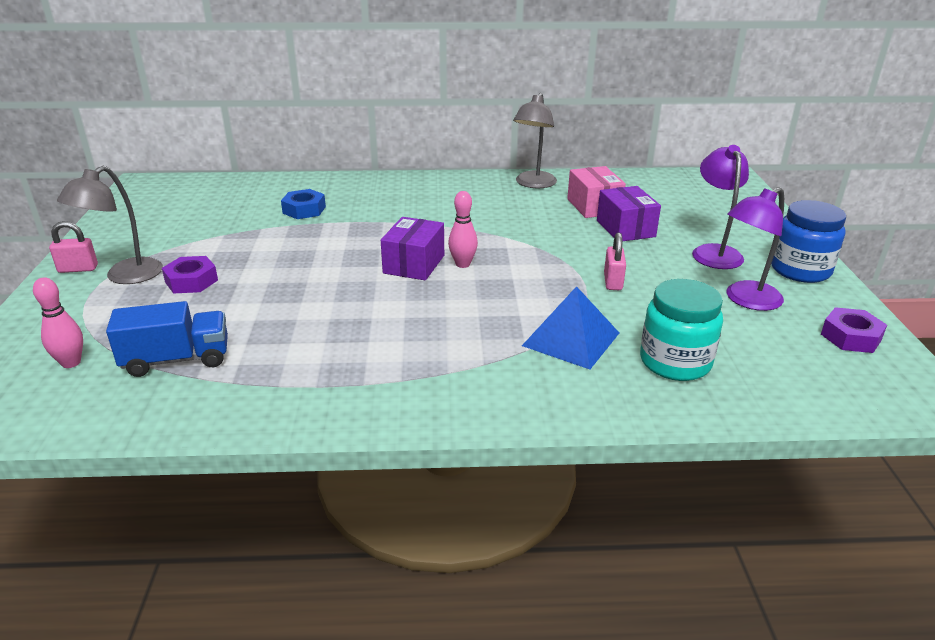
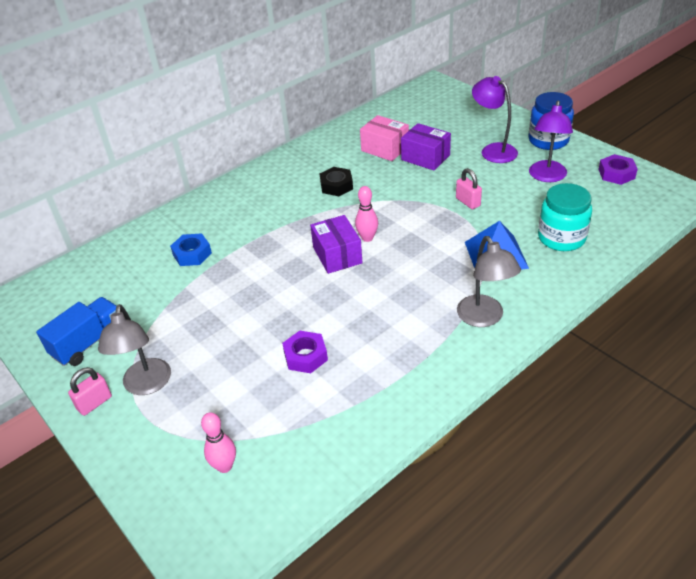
camera: 35 degrees left, 10 degrees up
(177, 359) = (294, 415): blue truck -> blue truck (89, 343)
(191, 281) = (205, 357): purple nut -> purple nut (305, 356)
(500, 214) = (336, 186): none -> black nut
(533, 184) = (323, 148): grey lamp -> grey lamp (484, 318)

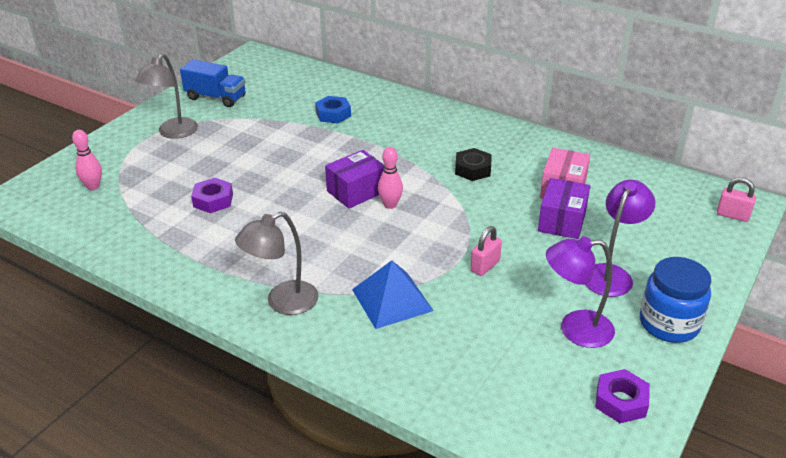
camera: 70 degrees right, 5 degrees down
(94, 403) = (154, 117): pink padlock -> pink padlock (732, 215)
(146, 385) = (173, 133): grey lamp -> grey lamp turned 45 degrees counterclockwise
(561, 238) = (443, 352): turquoise jar -> none

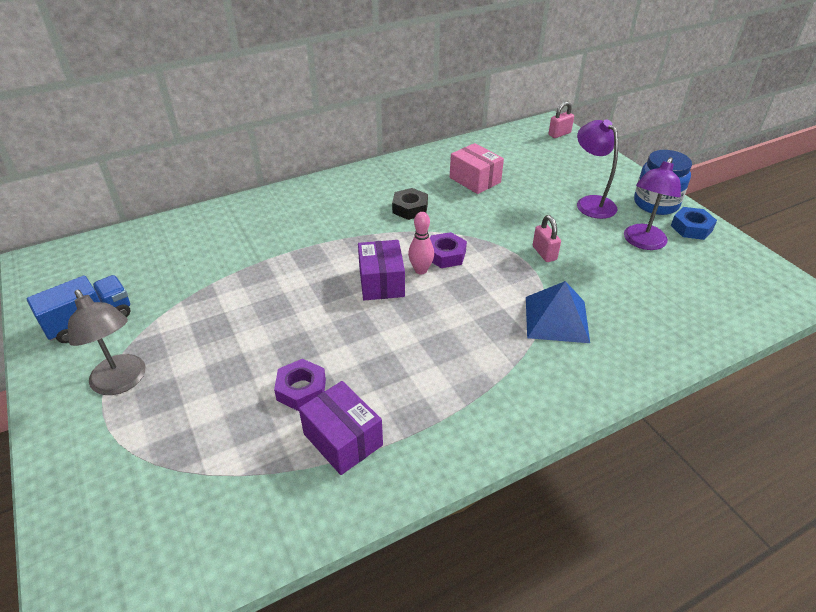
camera: 60 degrees left, 5 degrees up
(93, 186) = (157, 501): pink bowling pin -> none
(283, 302) = (518, 391): grey lamp -> none
(333, 114) = (235, 250): blue nut -> blue nut (691, 228)
(562, 221) = (514, 197): purple box -> purple box (343, 439)
(621, 401) = (725, 255): purple nut -> purple nut (445, 255)

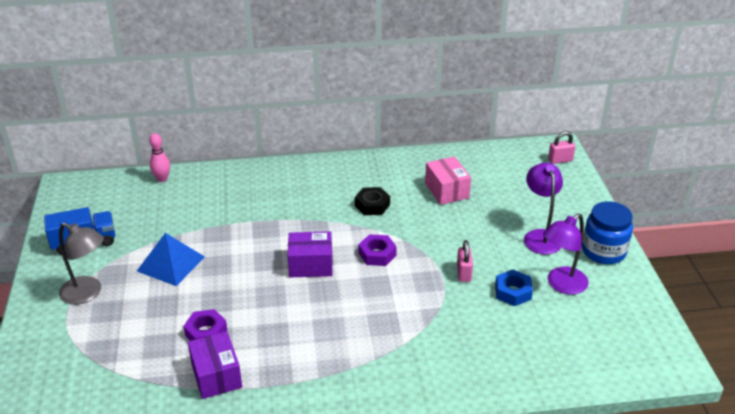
camera: 20 degrees right, 5 degrees down
(122, 382) = (88, 293): grey lamp -> grey lamp turned 45 degrees counterclockwise
(381, 282) = (311, 265): purple box -> purple box turned 75 degrees clockwise
(421, 270) = (348, 262): pink bowling pin -> pink bowling pin (162, 179)
(556, 319) = (435, 331): blue pyramid -> blue pyramid (171, 263)
(691, 228) = (620, 282): blue nut -> blue nut (513, 292)

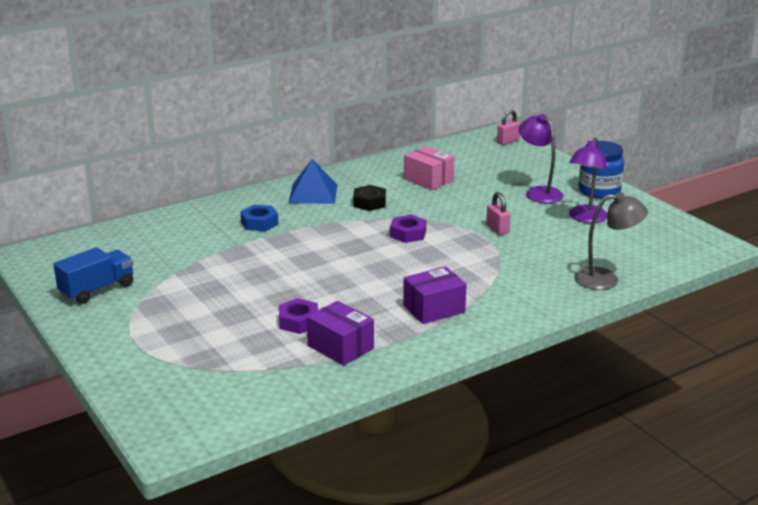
camera: 25 degrees left, 10 degrees down
(88, 293) = (143, 324): grey lamp -> grey lamp (606, 279)
(162, 179) = (133, 227): pink bowling pin -> none
(171, 263) = (210, 284): blue pyramid -> blue pyramid (313, 193)
(311, 265) = (353, 254): purple box -> purple box (434, 309)
(513, 292) = (550, 231): blue nut -> blue nut (259, 223)

